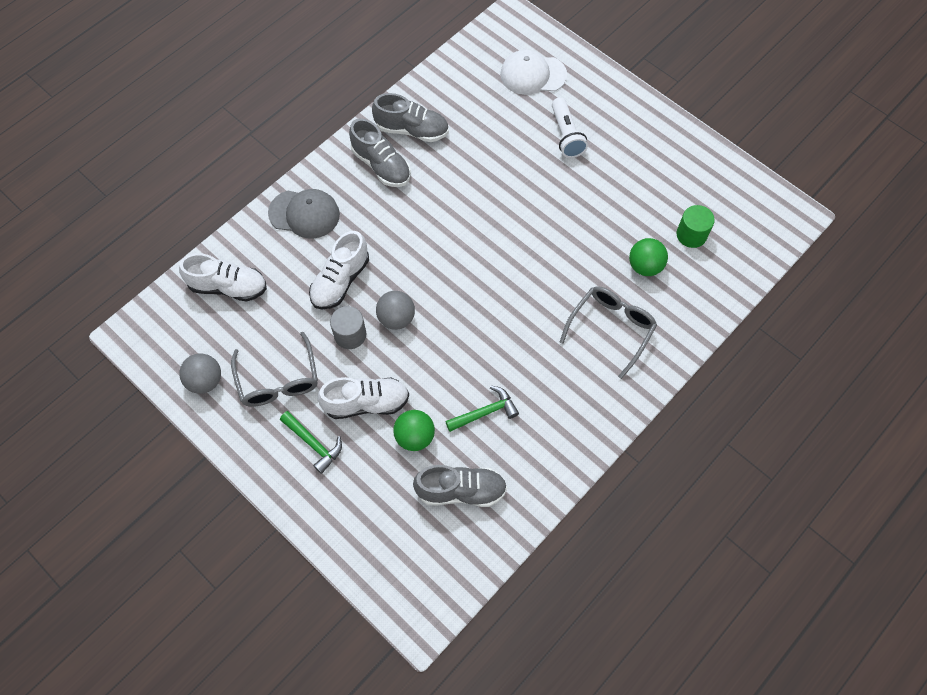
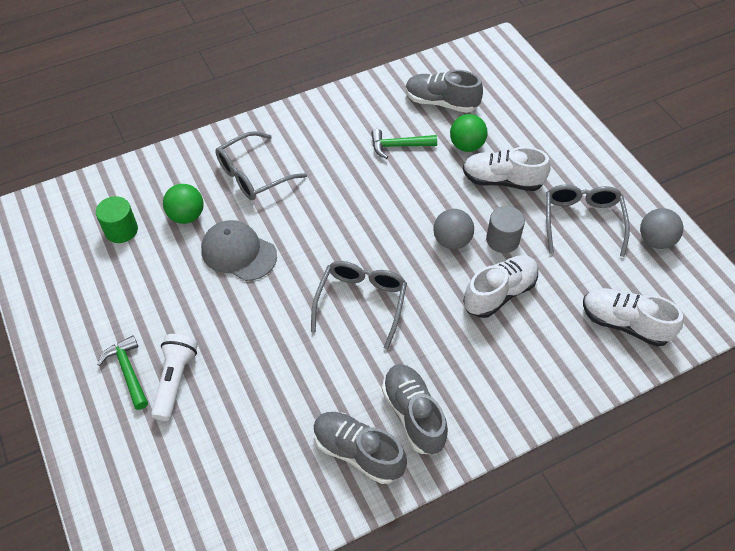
camera: 160 degrees left, 10 degrees down
(304, 214) = (523, 381): grey cap -> grey cap (238, 252)
(314, 444) = (557, 164): green hammer -> green hammer (128, 371)
(454, 236) = (361, 303): none -> grey glasses
(533, 74) = (164, 483): white cap -> none

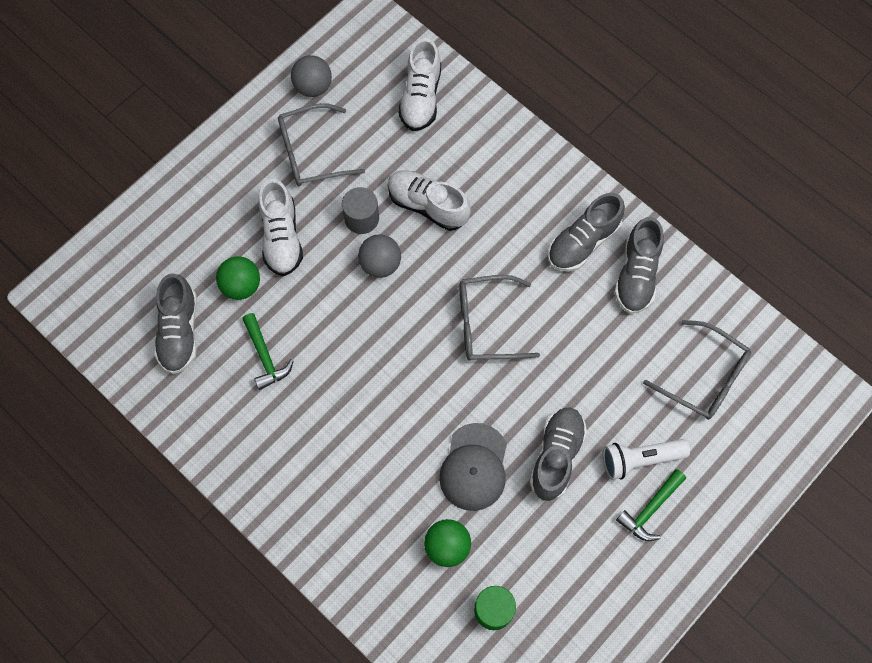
camera: 110 degrees left, 15 degrees up
(215, 315) = (556, 456): none -> grey shoe
(253, 175) = (362, 499): grey glasses -> grey glasses (704, 377)

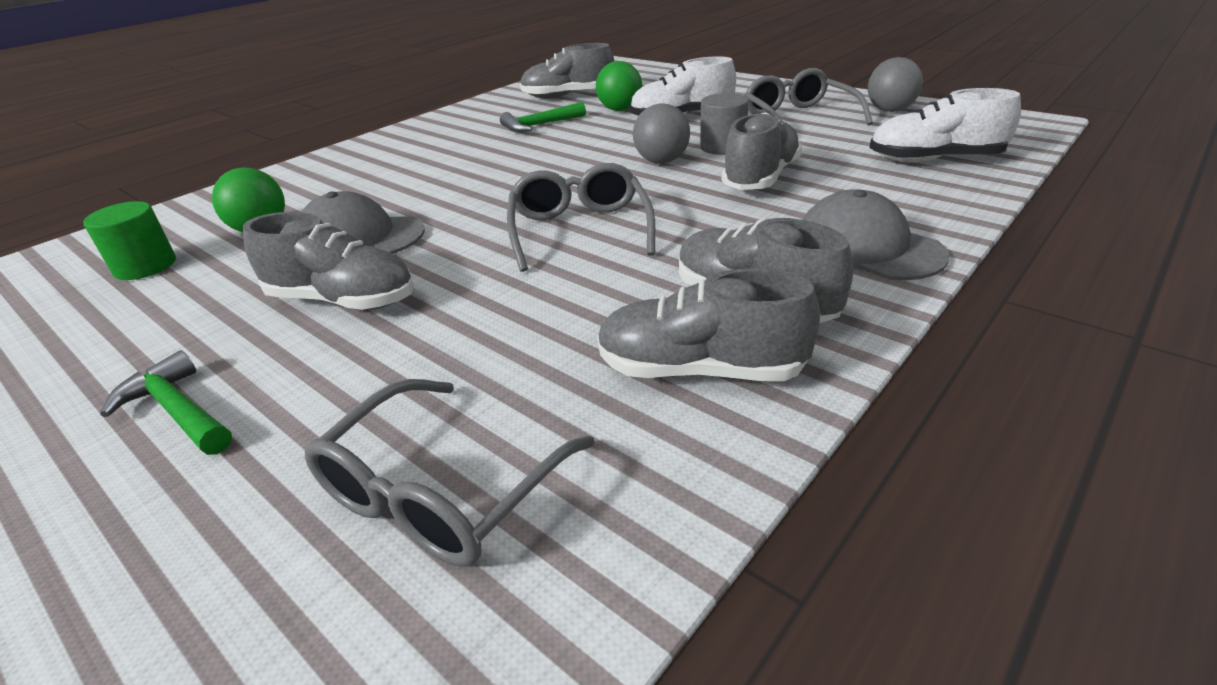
camera: 90 degrees right, 35 degrees down
(427, 205) = (761, 178): white shoe -> grey shoe
(534, 174) = (868, 247): none -> grey cap
(640, 459) = (287, 392): white flashlight -> none

